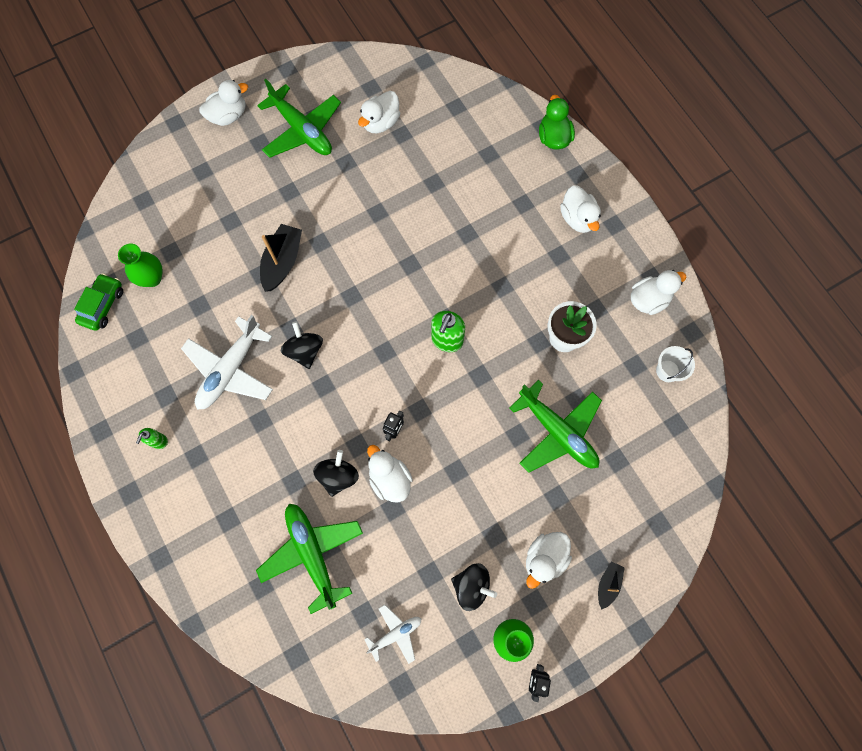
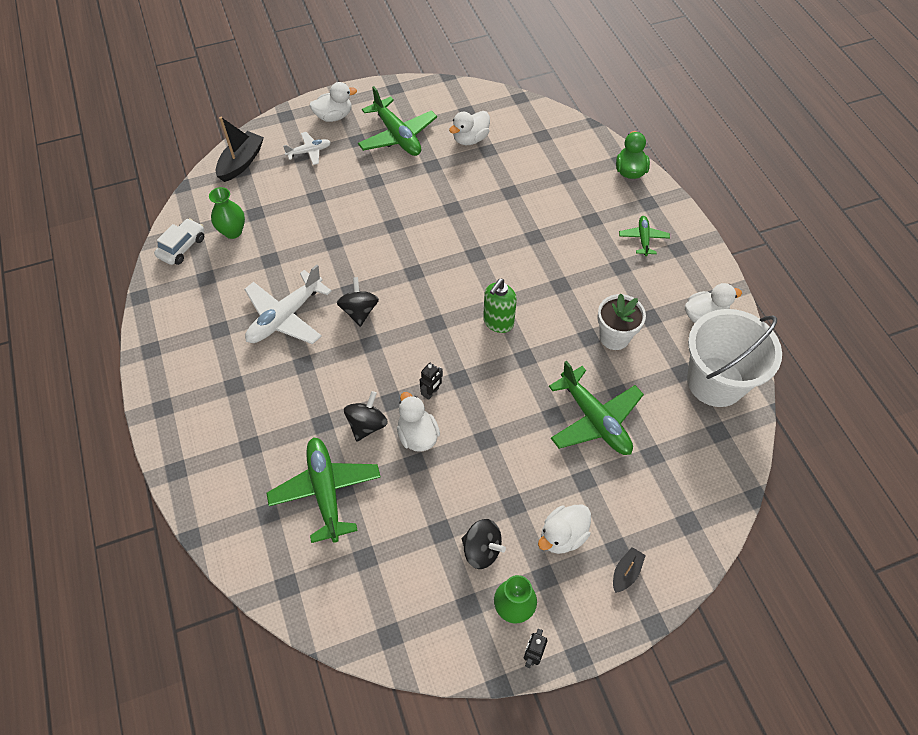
camera: 10 degrees right, 15 degrees down
(103, 305) = (182, 247): green car -> white car
(159, 441) = (202, 367): green soap dispenser -> none
(282, 262) = (355, 235): black boat -> black boat (241, 163)
(395, 633) = (394, 582): white plane -> white plane (309, 152)
(577, 218) = (643, 239): white duck -> green plane
(667, 371) = (715, 382): white bucket -> white bucket, size x2.39

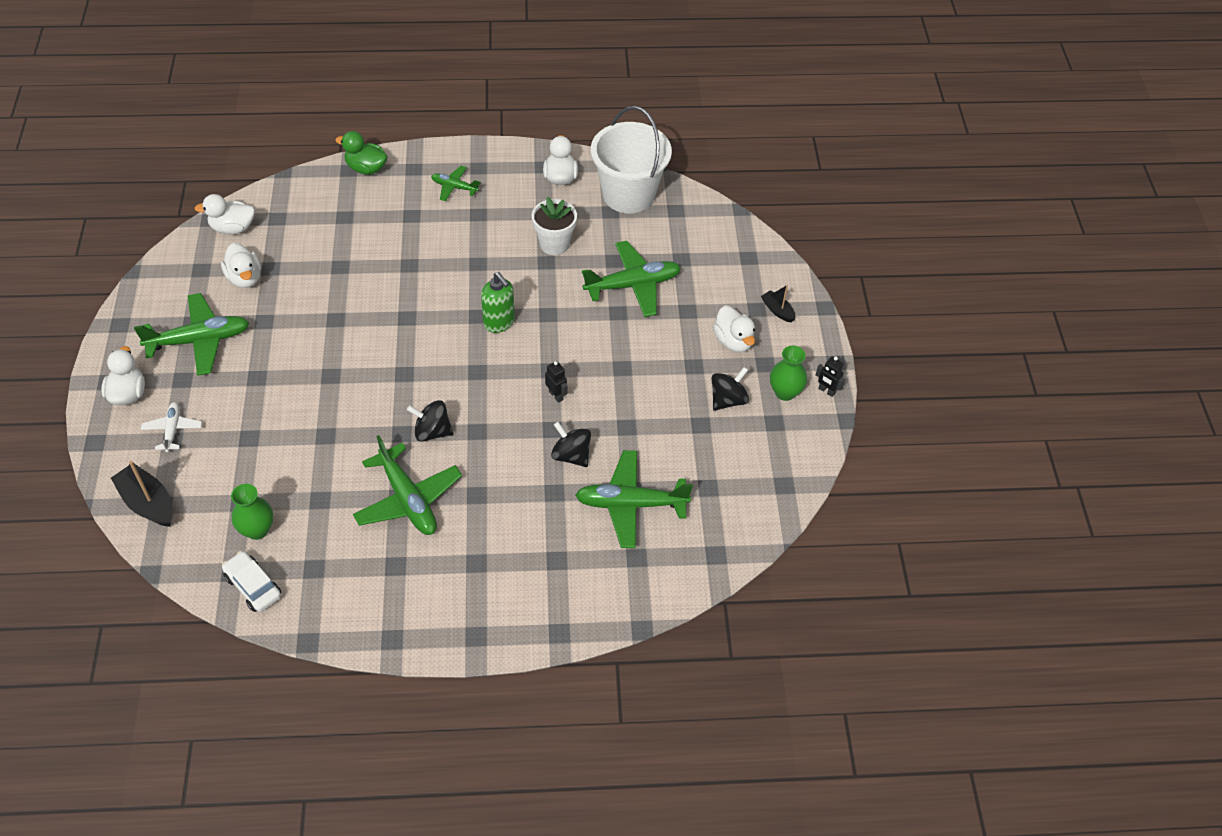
camera: 75 degrees left, 5 degrees down
(285, 317) = (408, 499): white plane -> green plane
(417, 435) = (598, 418): white duck -> white duck (233, 228)

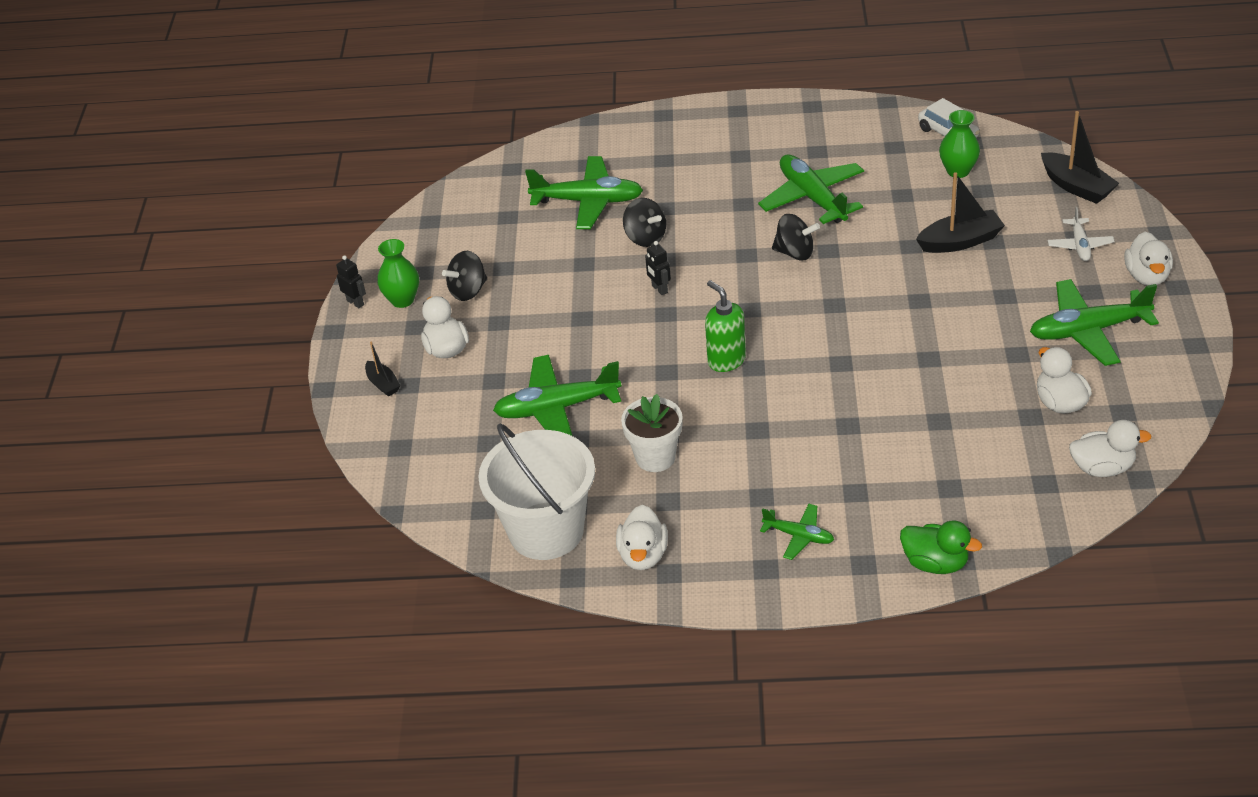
camera: 170 degrees left, 10 degrees down
(279, 439) = (960, 241): none -> black boat

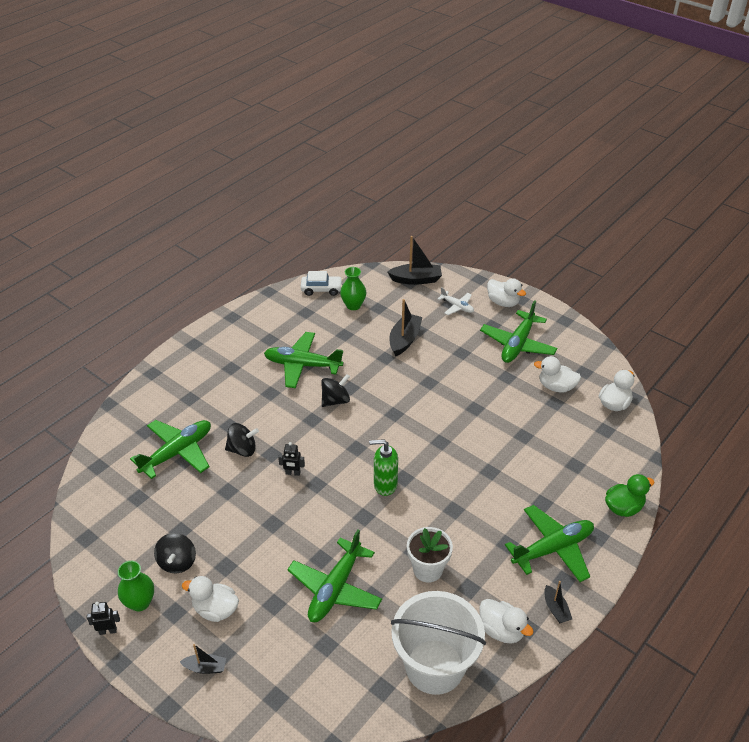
camera: 55 degrees left, 0 degrees up
(718, 582) = (555, 609): none -> black boat
(799, 536) = (552, 548): green plane -> green plane, size x1.86

